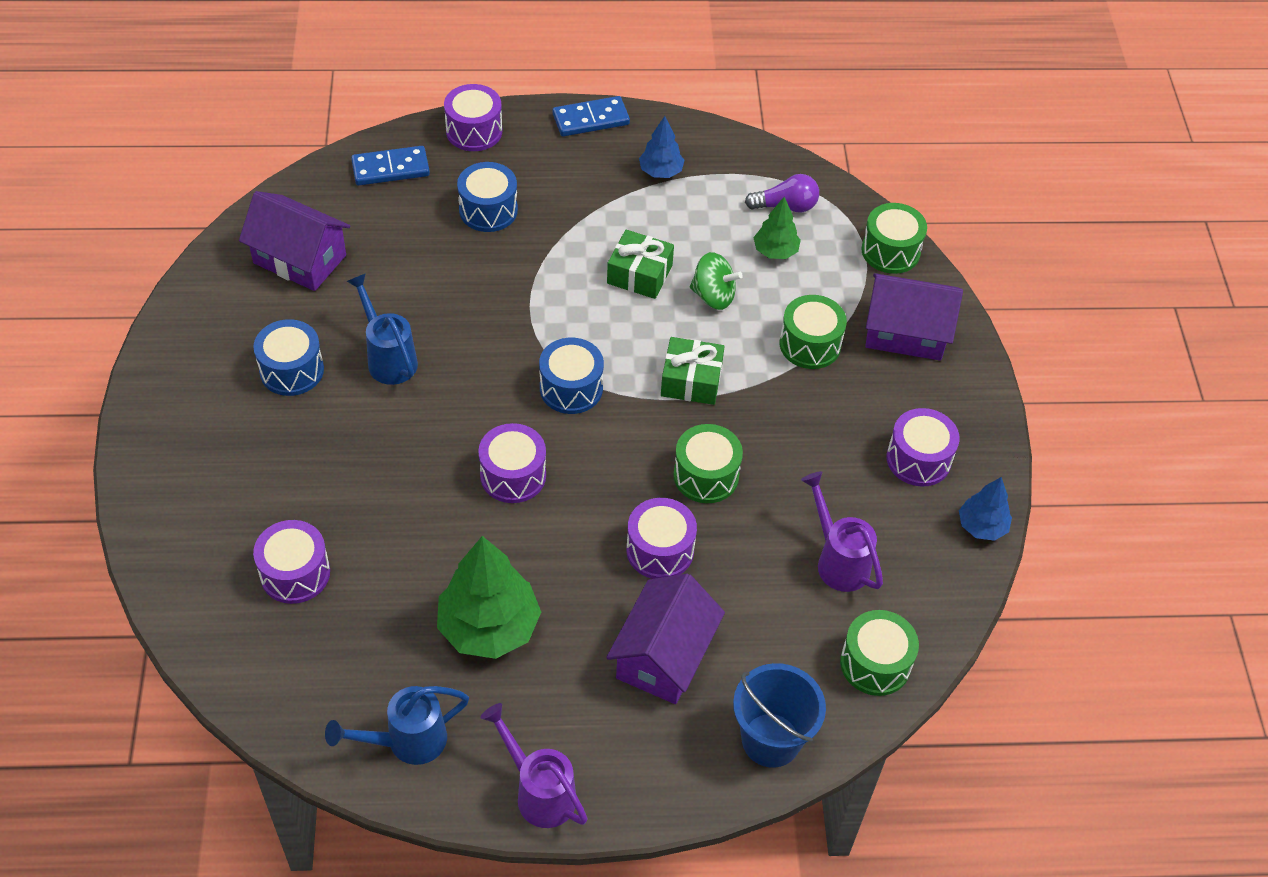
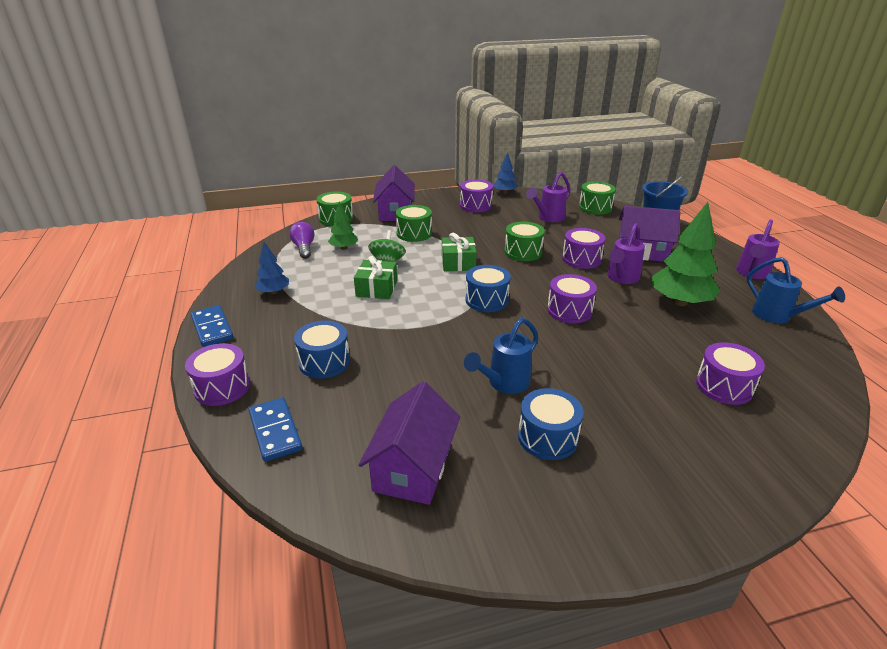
camera: 100 degrees left, 20 degrees down
(581, 580) = (621, 278): none -> purple watering can

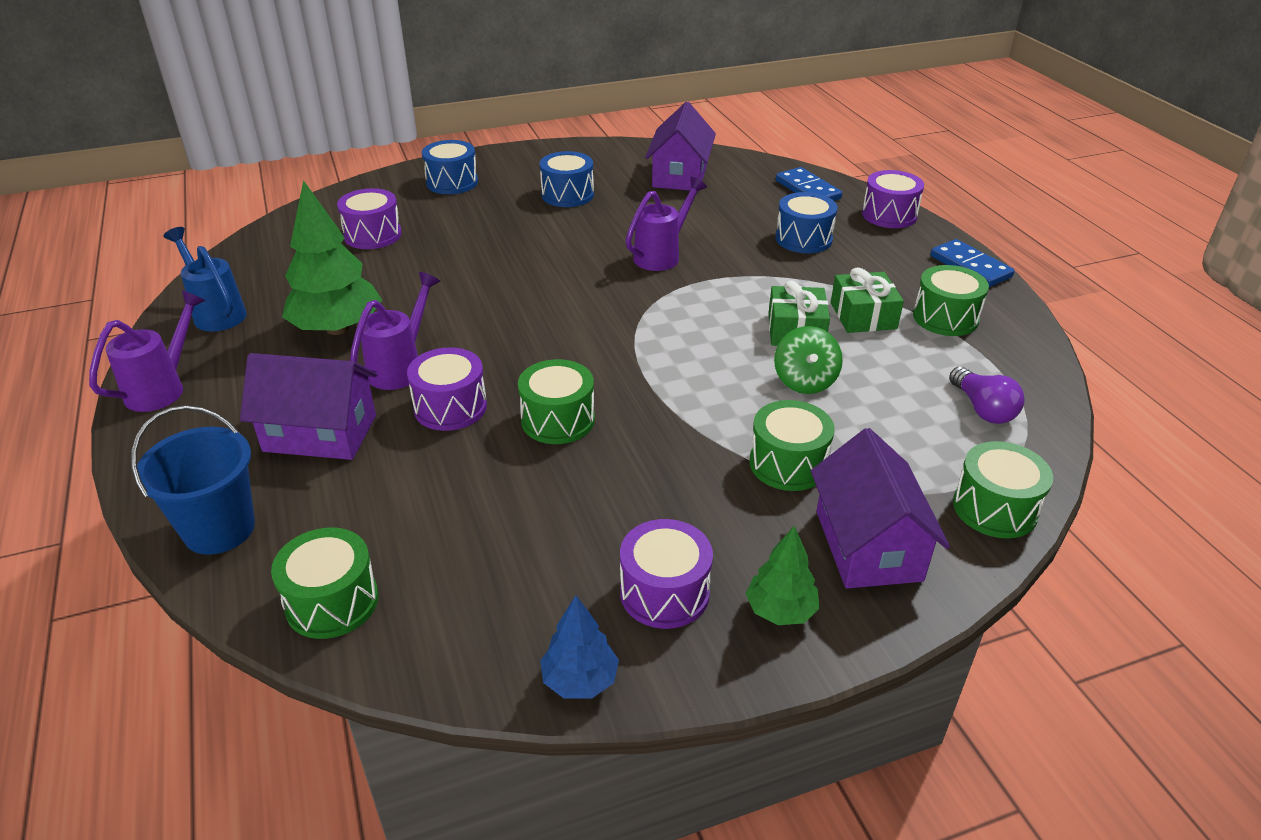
camera: 175 degrees right, 5 degrees up
(274, 292) = (945, 318): blue tree -> green drum
(344, 248) = (907, 413): green tree -> green tree (780, 610)
(458, 263) = (679, 387): green gift -> green gift (863, 316)
(487, 300) = (625, 319): blue drum -> blue drum (452, 182)
(503, 384) = (604, 228): blue watering can -> none
(548, 218) = (478, 542): purple watering can -> purple watering can (662, 255)
(569, 310) = (508, 308): purple drum -> none

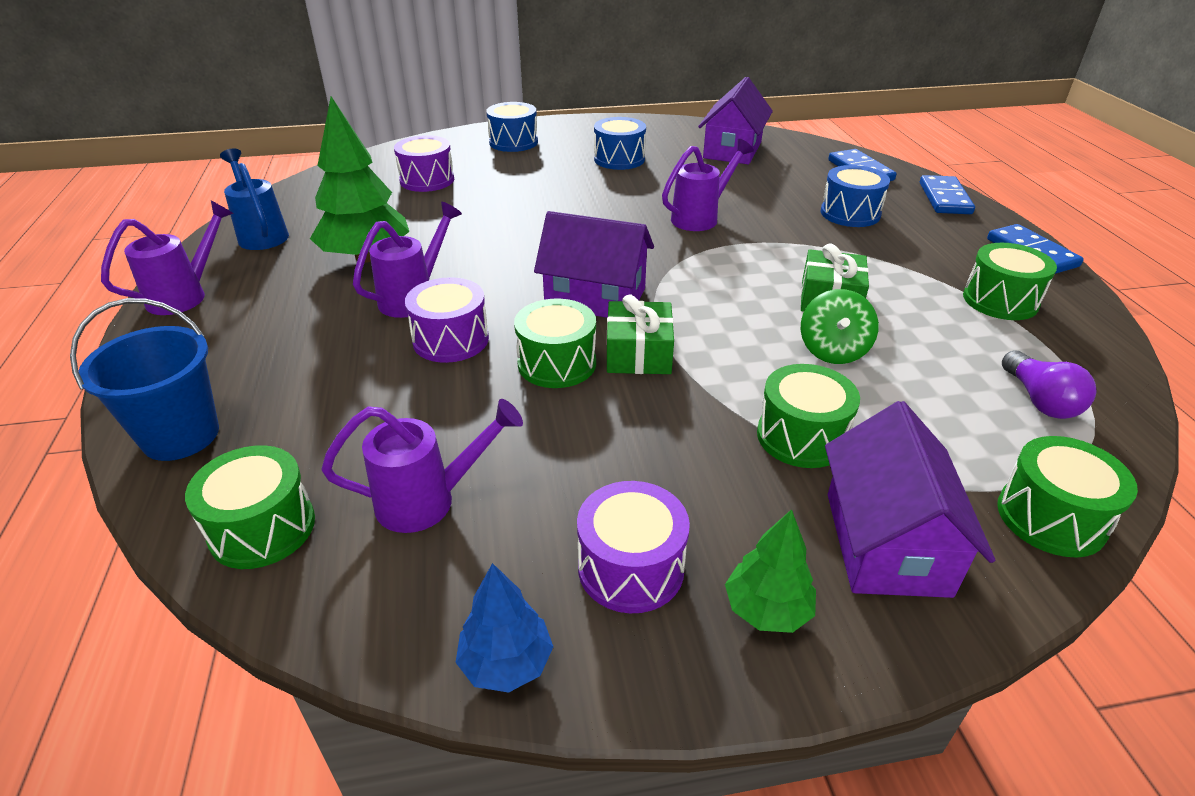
camera: 10 degrees right, 0 degrees up
(320, 433) = (314, 352): purple house -> purple house (595, 297)
(476, 559) = (429, 501): none -> purple watering can
(863, 316) = (906, 291): green gift -> green gift (638, 353)
(889, 215) = (944, 198): purple drum -> blue domino

